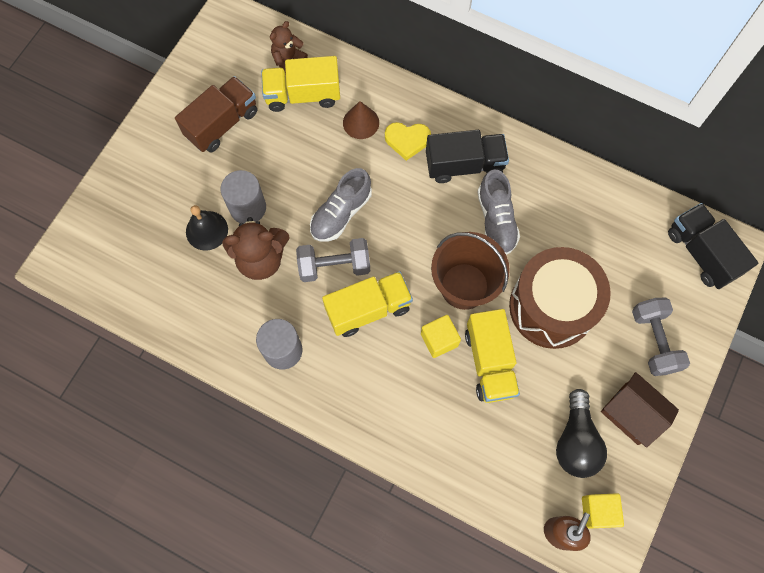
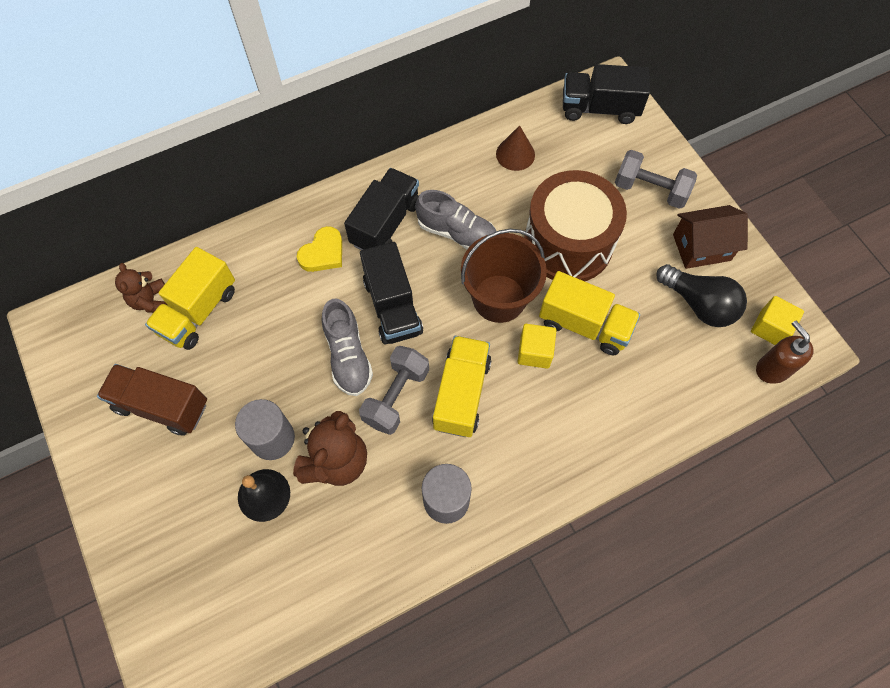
camera: 55 degrees left, 5 degrees down
(222, 124) = (162, 406): brown truck -> brown truck turned 60 degrees counterclockwise
(361, 122) = (271, 279): brown cone -> brown cone (515, 154)
(401, 216) = (392, 306): none -> black truck

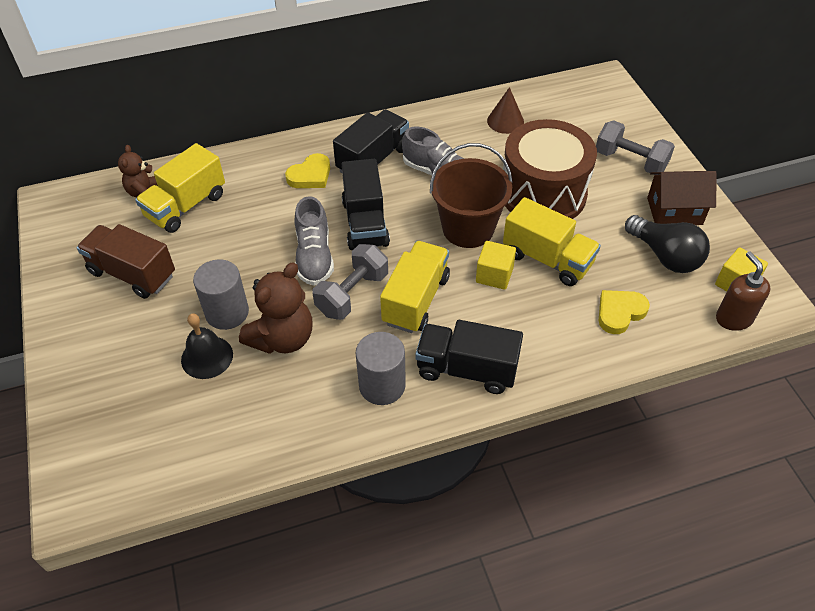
camera: 10 degrees right, 15 degrees down
(599, 108) = (591, 95): black truck -> black truck (466, 369)
(663, 379) = (620, 312): none -> yellow heart

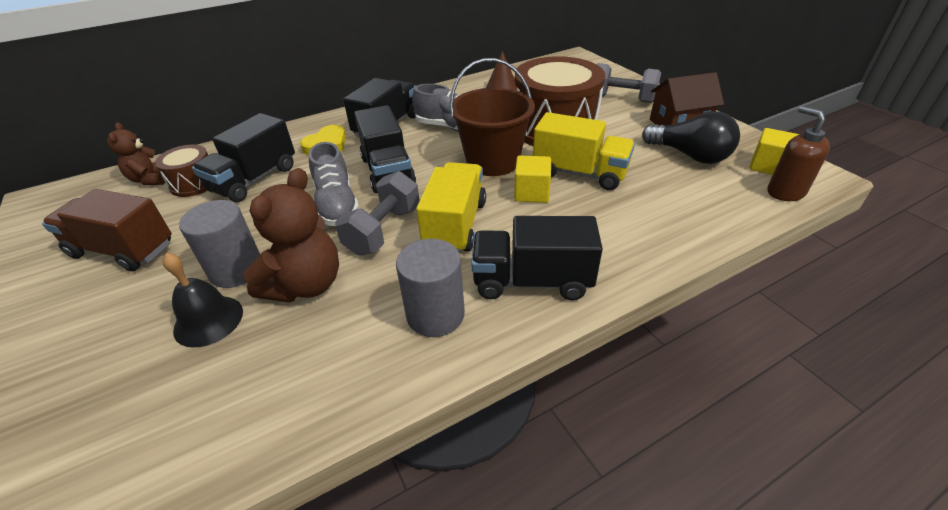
camera: 10 degrees left, 10 degrees down
(186, 206) = (194, 183): yellow truck -> brown drum
(240, 211) = (254, 179): none -> black truck
(620, 312) = (672, 204): yellow heart -> none

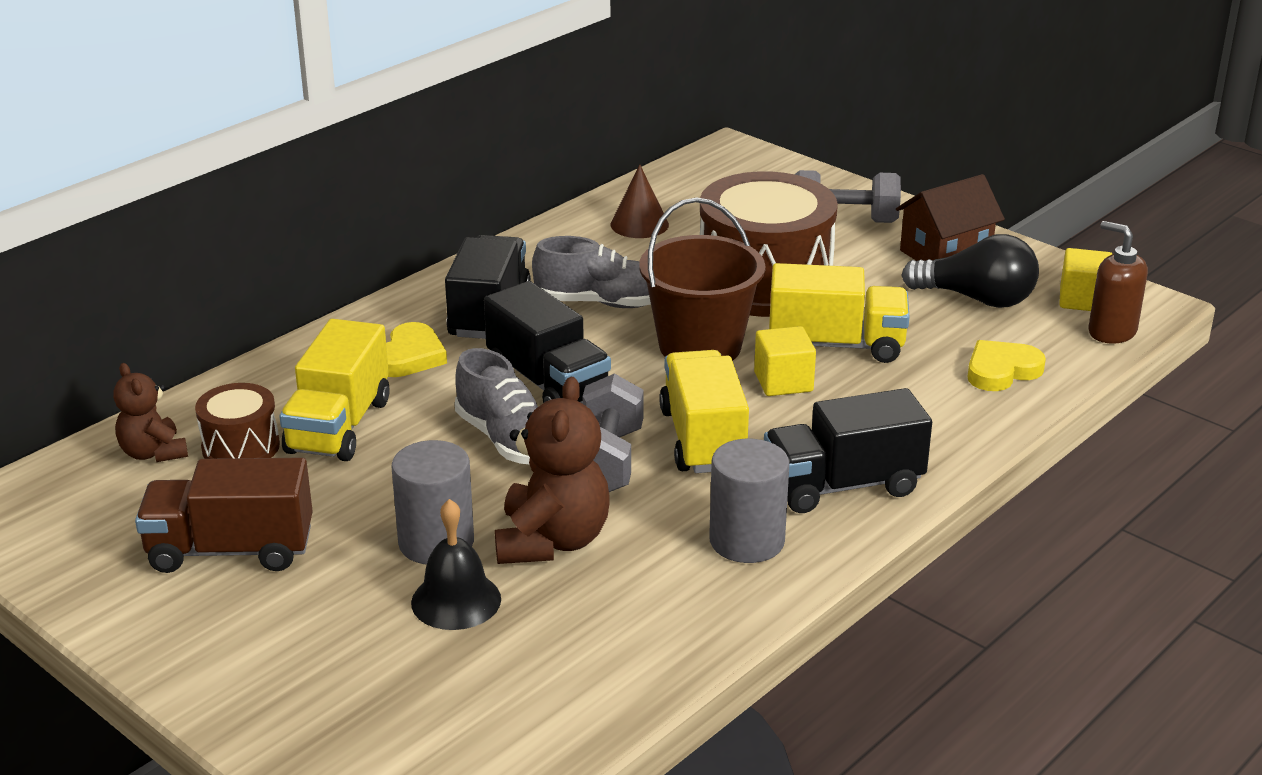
camera: 20 degrees left, 10 degrees down
(254, 179) = (339, 426): black truck -> yellow truck
(690, 209) = (1001, 371): none -> yellow heart

